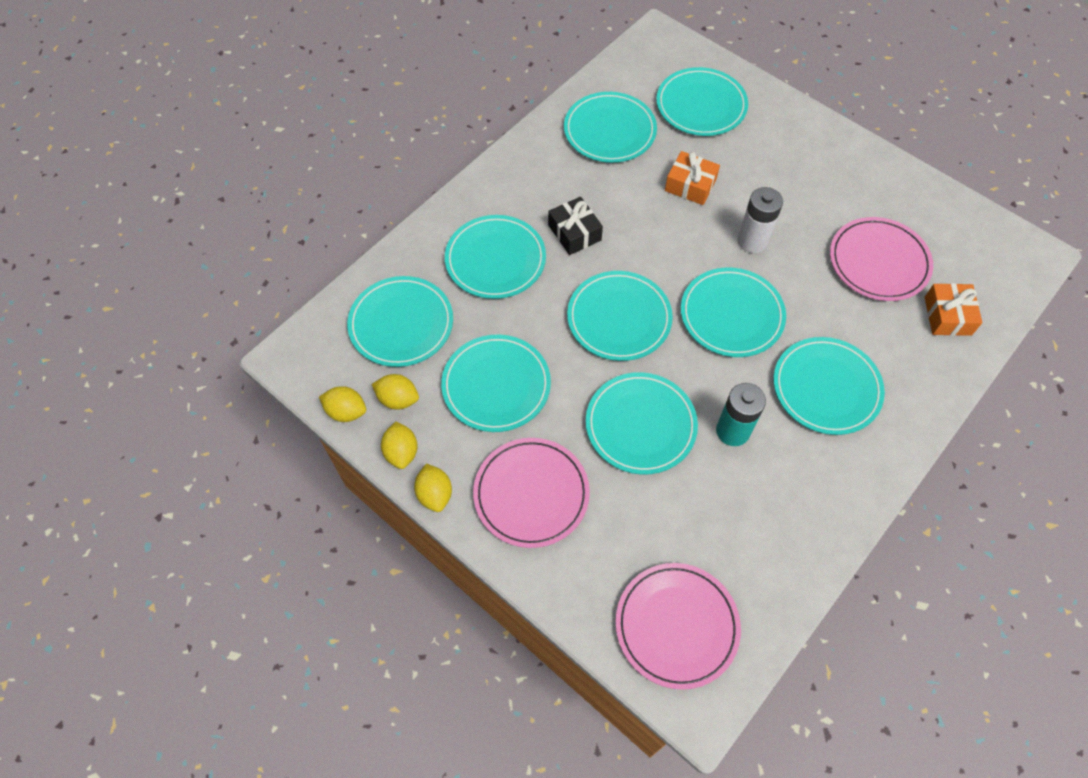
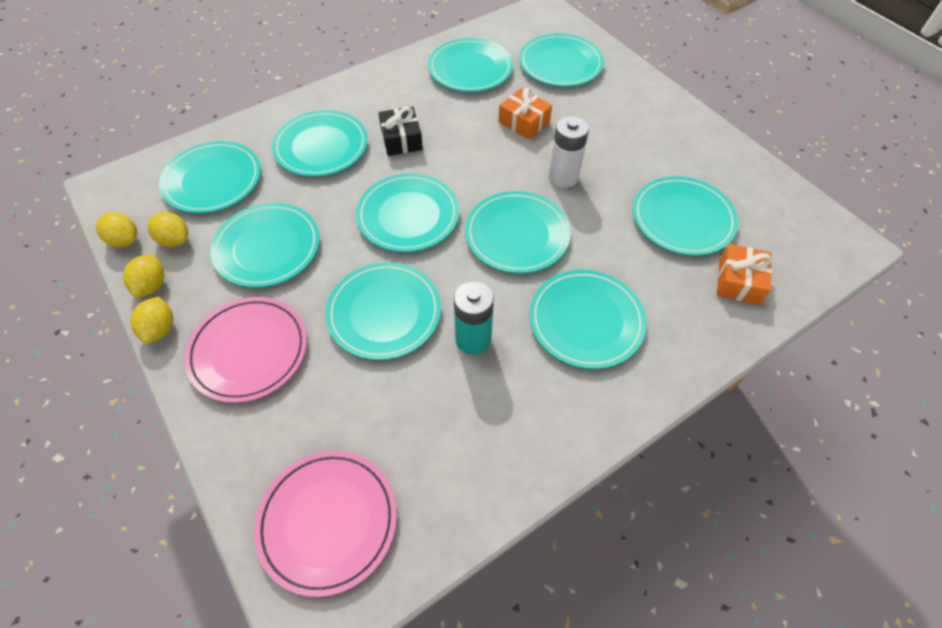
camera: 15 degrees right, 5 degrees down
(878, 262) = (682, 219): pink plate -> turquoise plate

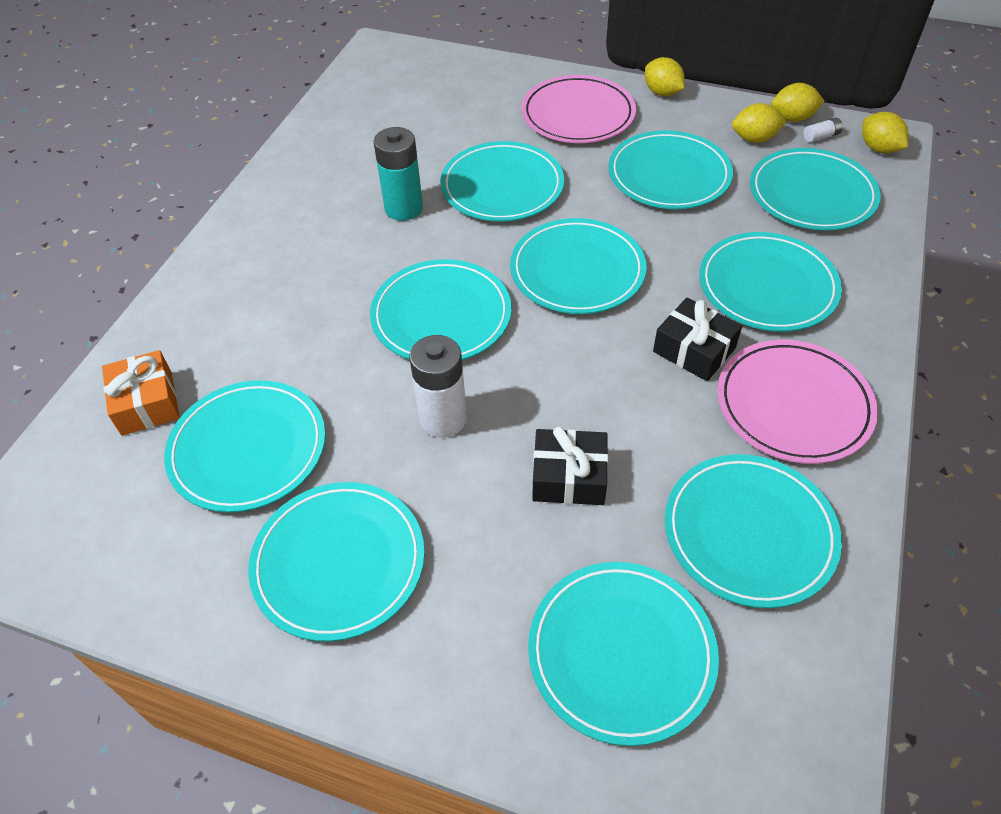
camera: 145 degrees right, 5 degrees down
(136, 214) = (821, 137): none -> white battery
(152, 285) = (715, 108): yellow lemon -> yellow lemon (878, 149)
(328, 521) = (410, 79): pink plate -> pink plate (793, 405)
(524, 122) = (569, 477): orange gift -> black gift
(586, 321) = (306, 275): turquoise plate -> turquoise plate (339, 562)

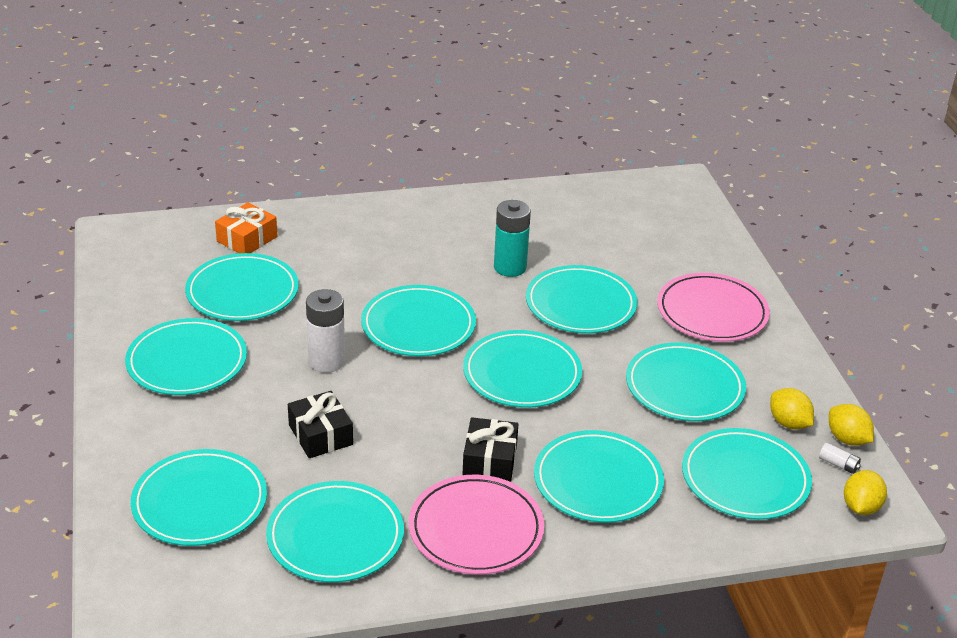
camera: 55 degrees right, 15 degrees down
(662, 93) = (796, 349): yellow lemon -> none

